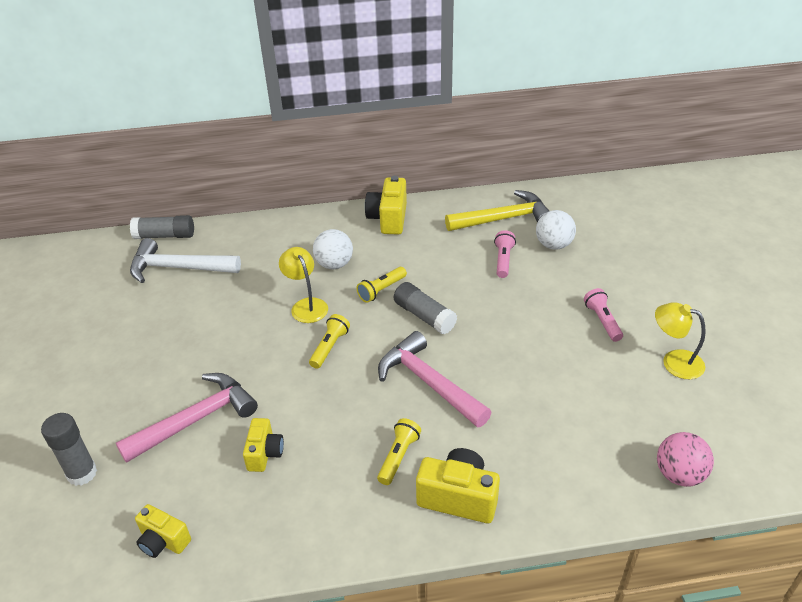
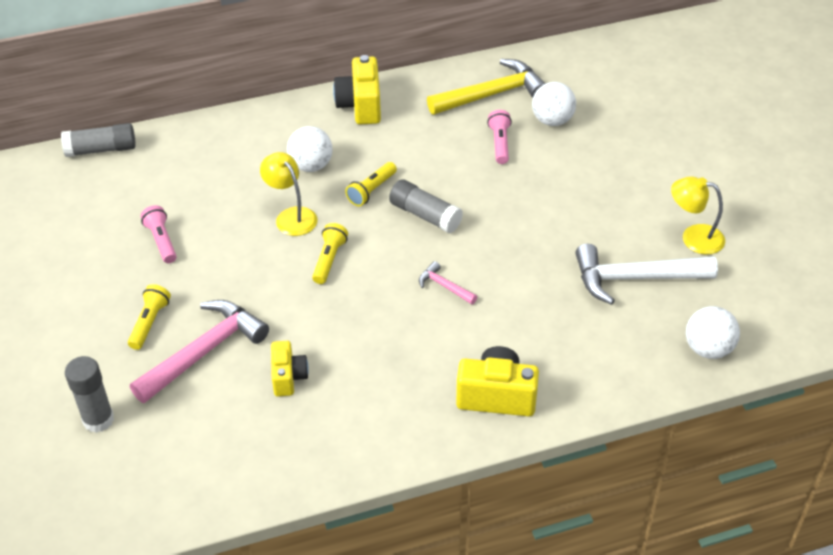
camera: 10 degrees left, 5 degrees up
(163, 541) = (208, 473): yellow camera -> none
(178, 268) = (130, 187): white hammer -> white hammer (635, 278)
(398, 457) = (428, 364): yellow flashlight -> yellow flashlight (150, 323)
(429, 382) = (444, 286): pink hammer -> pink hammer, size x0.46
(602, 321) = (615, 202): pink flashlight -> pink flashlight (161, 241)
(679, 474) = (708, 349): pink ball -> white ball

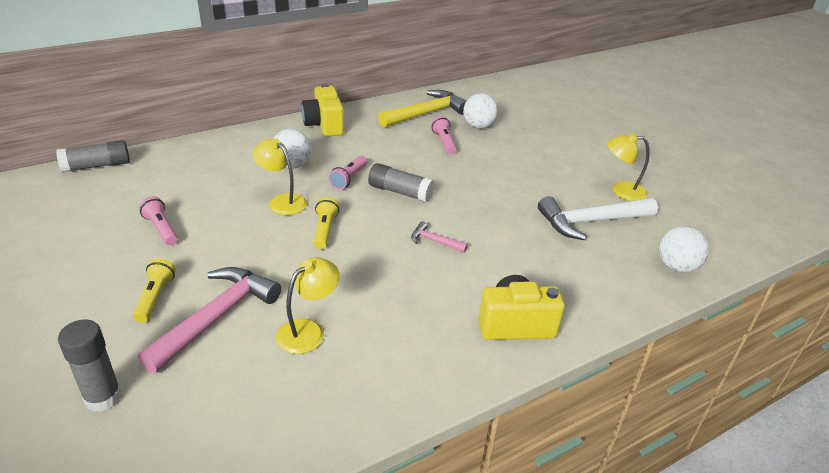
camera: 15 degrees left, 10 degrees down
(288, 377) = (308, 331): yellow camera -> yellow lamp
(371, 190) = (349, 178): yellow flashlight -> pink flashlight

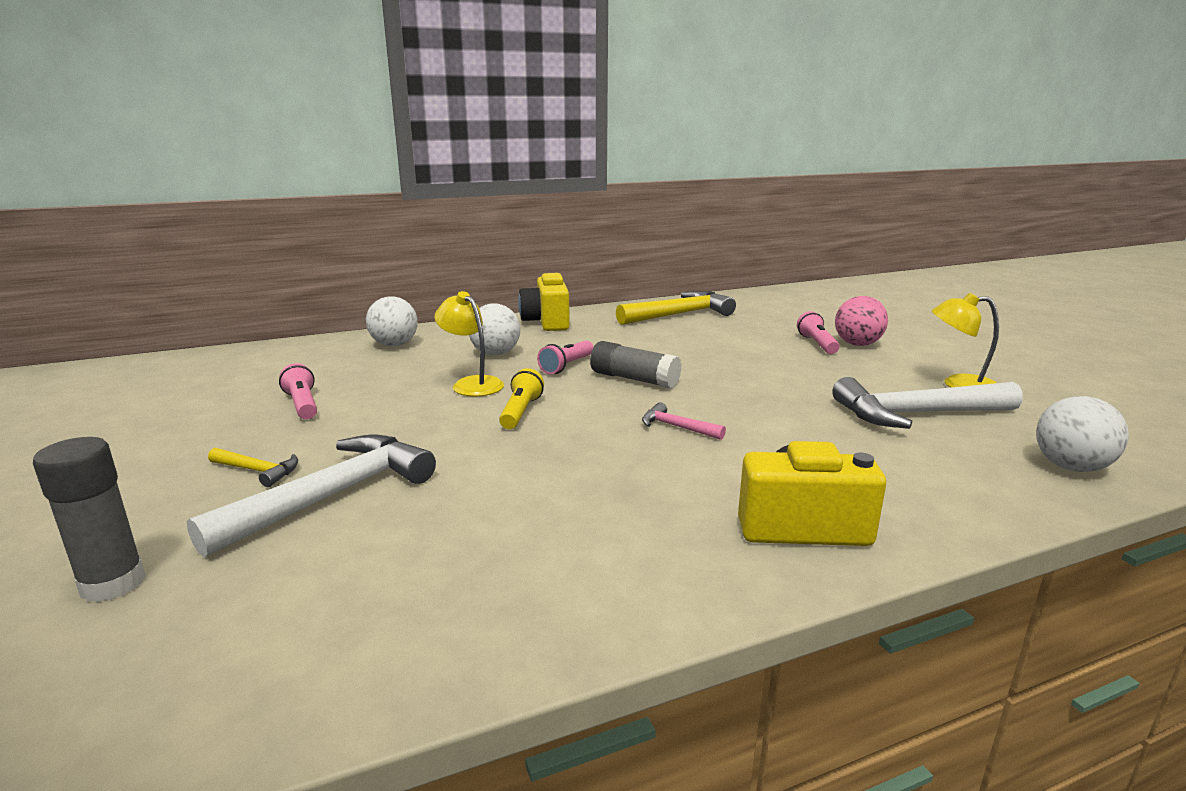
camera: 10 degrees right, 15 degrees down
(97, 166) = (255, 350): grey glue stick -> none
(155, 297) = (257, 471): yellow flashlight -> yellow hammer
(217, 317) = (332, 496): pink hammer -> white hammer
(308, 331) = (463, 518): yellow lamp -> none
(444, 142) = (700, 337): pink flashlight -> pink flashlight (817, 344)
(478, 126) = (747, 325): white ball -> white ball (394, 345)
(557, 147) = (857, 344): none -> pink ball

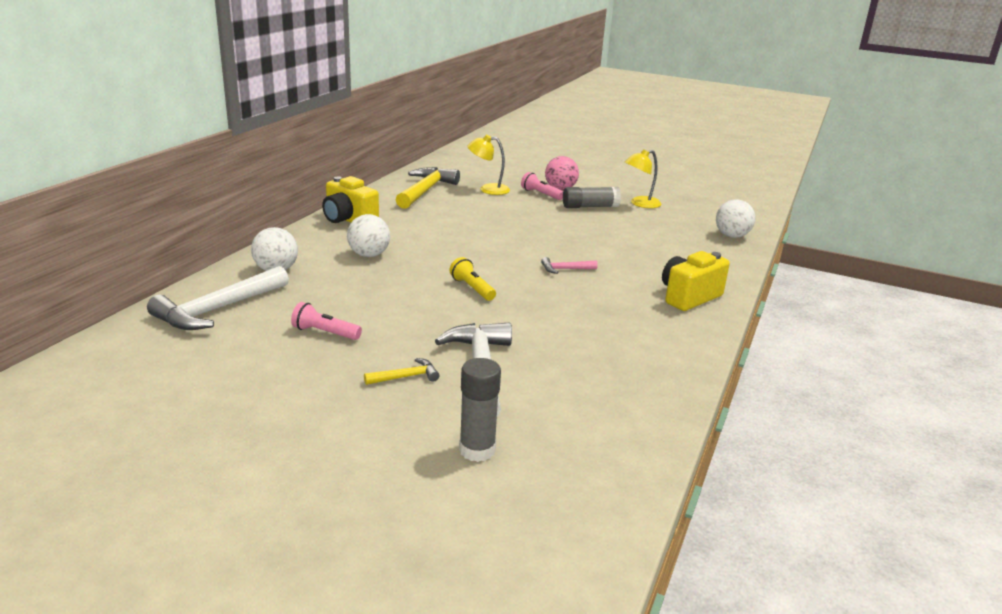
camera: 45 degrees left, 5 degrees up
(472, 384) = (403, 281): yellow lamp -> yellow lamp (488, 189)
(567, 366) = (434, 250): pink flashlight -> none
(634, 379) = (490, 247): grey glue stick -> grey glue stick (590, 207)
(916, 414) = (648, 227): white hammer -> white hammer (218, 309)

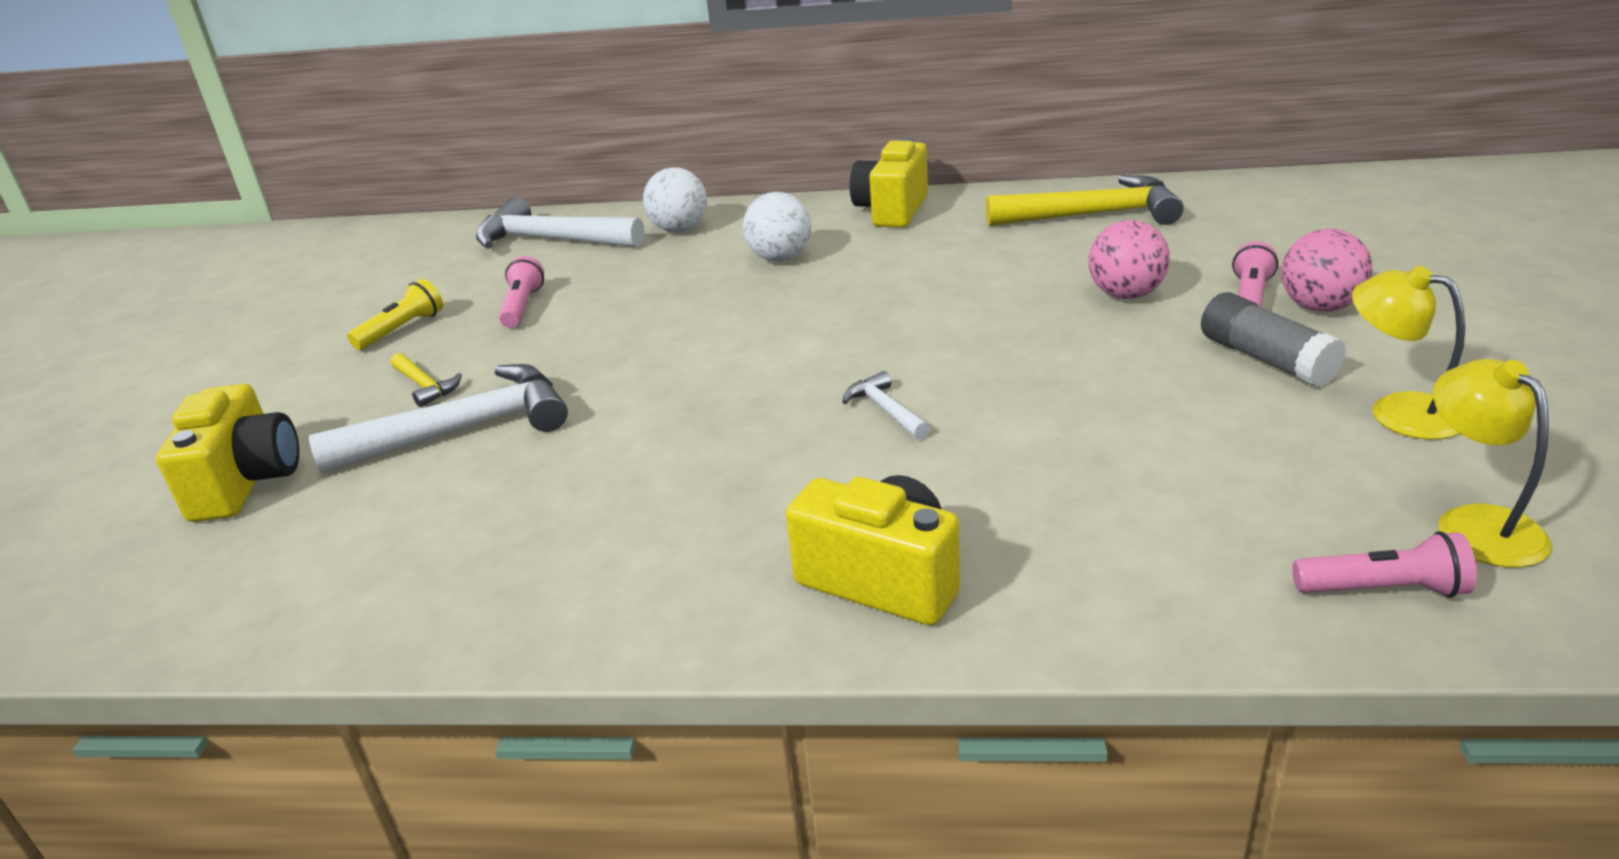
camera: 75 degrees right, 5 degrees up
(472, 288) = (728, 354): yellow flashlight -> yellow flashlight (402, 329)
(477, 450) = (247, 482): grey glue stick -> yellow camera
(488, 189) = (1188, 251): yellow lamp -> yellow lamp (1475, 523)
(513, 208) = (1126, 295): none -> pink ball
(565, 269) = (886, 410): pink hammer -> white hammer
(731, 236) = (1383, 589): white ball -> pink flashlight

